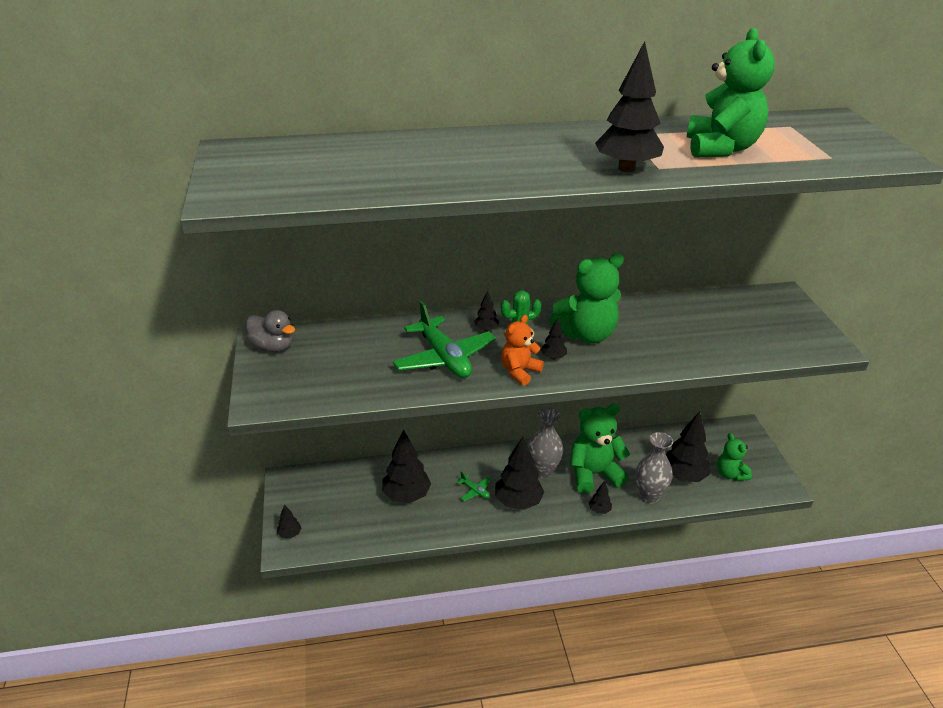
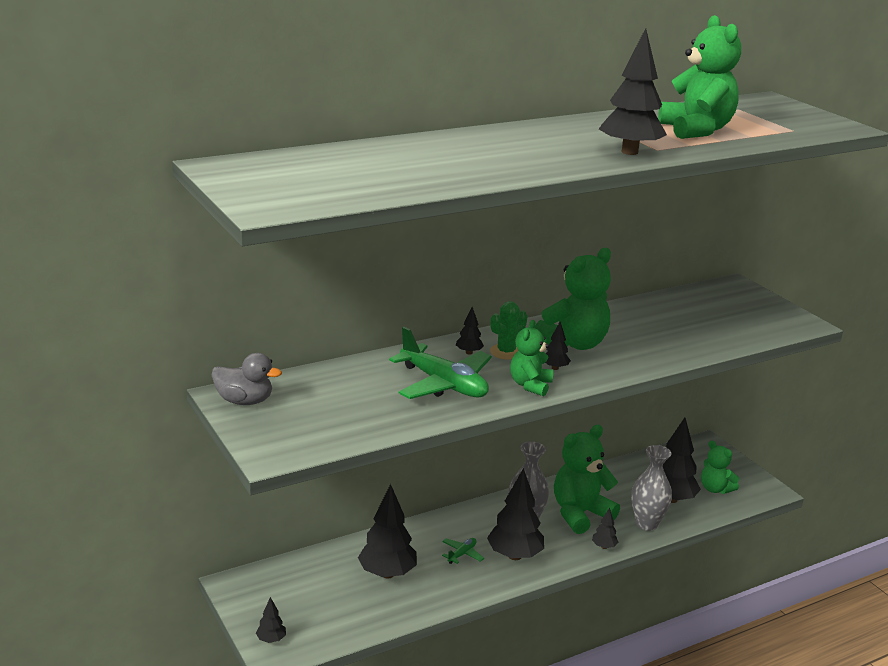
camera: 20 degrees left, 10 degrees down
(475, 491) = (462, 554): green plane -> green plane turned 75 degrees counterclockwise
(519, 372) = (530, 385): orange teddy bear -> green teddy bear

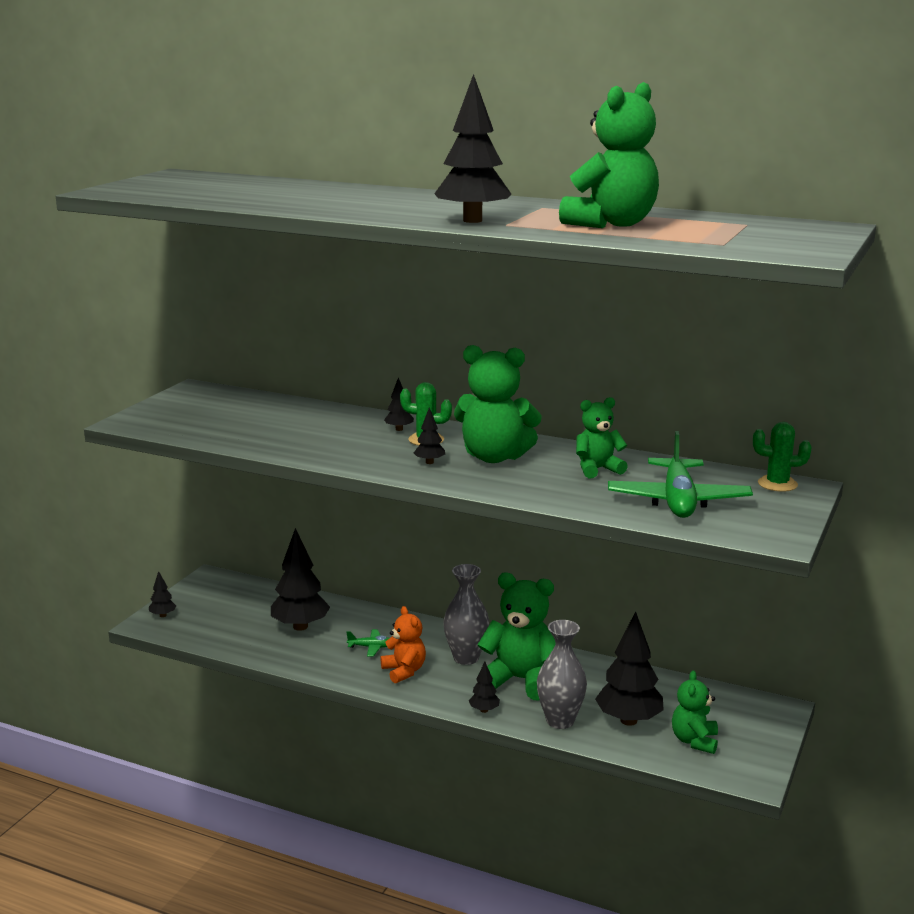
camera: 55 degrees right, 5 degrees down
(244, 401) = (194, 395): grey duck -> none
(444, 384) = (324, 437): green plane -> green plane (678, 501)
(514, 555) = (404, 671): black tree -> orange teddy bear
(530, 385) = (378, 462): green teddy bear -> green teddy bear (597, 469)
(724, 288) = (777, 484): none -> green cactus

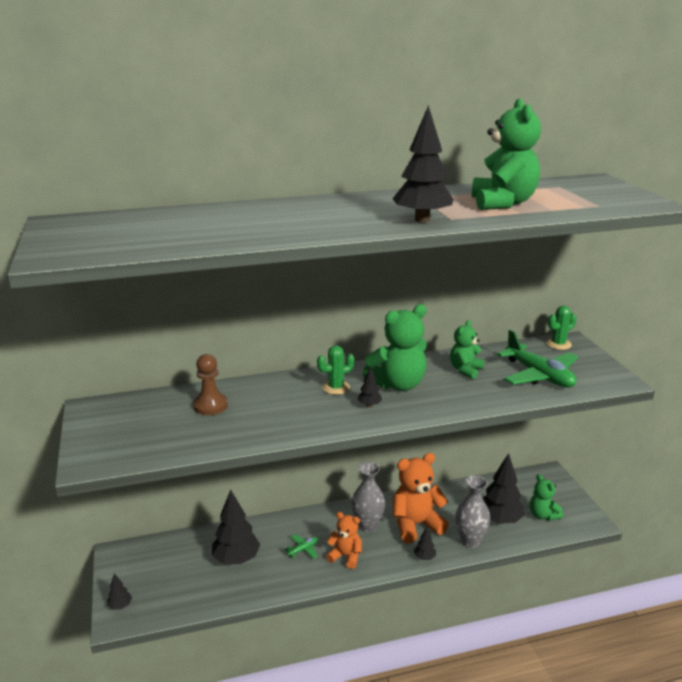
camera: 40 degrees left, 5 degrees up
(287, 417) = (210, 406): none -> brown pawn
(399, 429) = (304, 386): black tree -> none
(520, 680) = (416, 525): green teddy bear -> orange teddy bear

